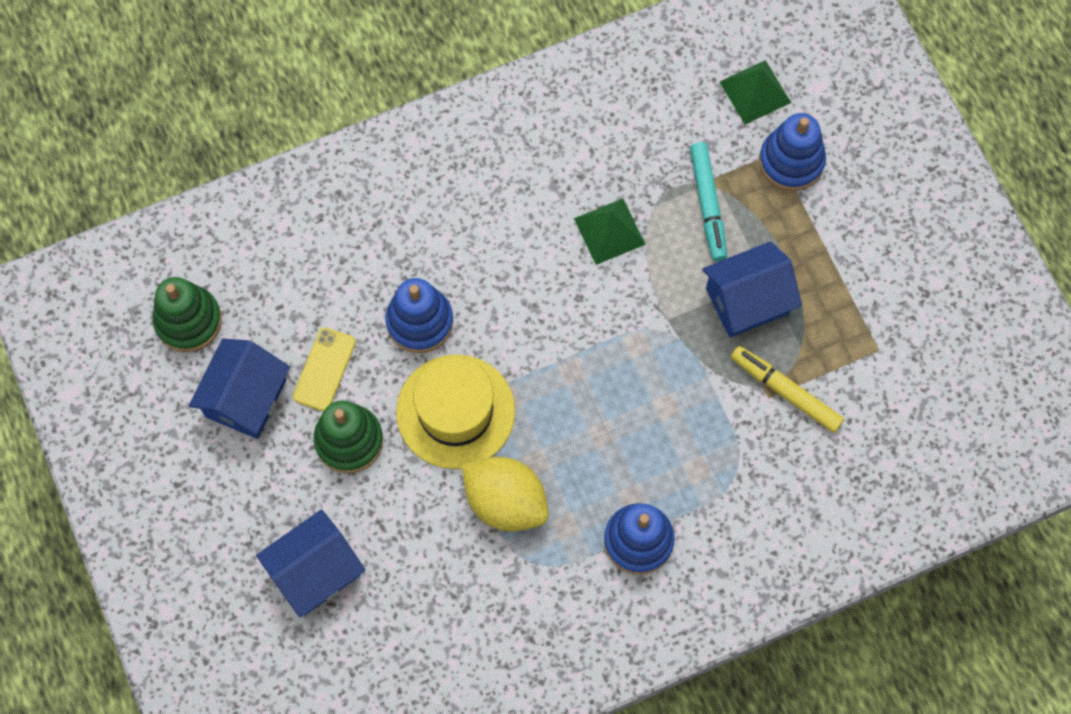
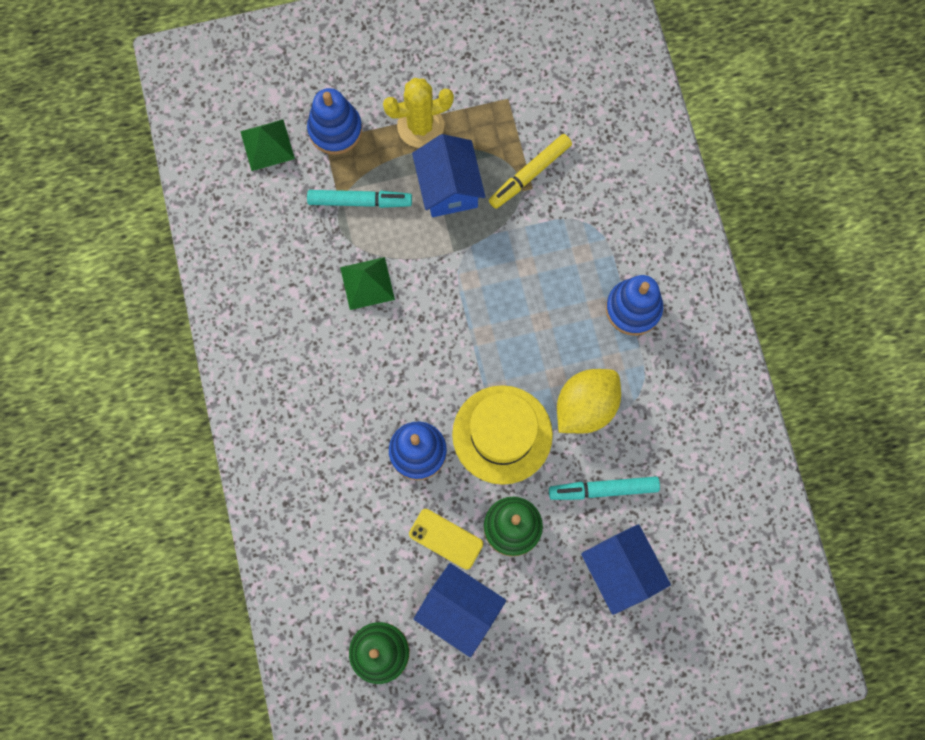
camera: 80 degrees left, 5 degrees up
(408, 537) = (603, 490): none -> turquoise marker
(818, 255) = (420, 126): none -> yellow cactus

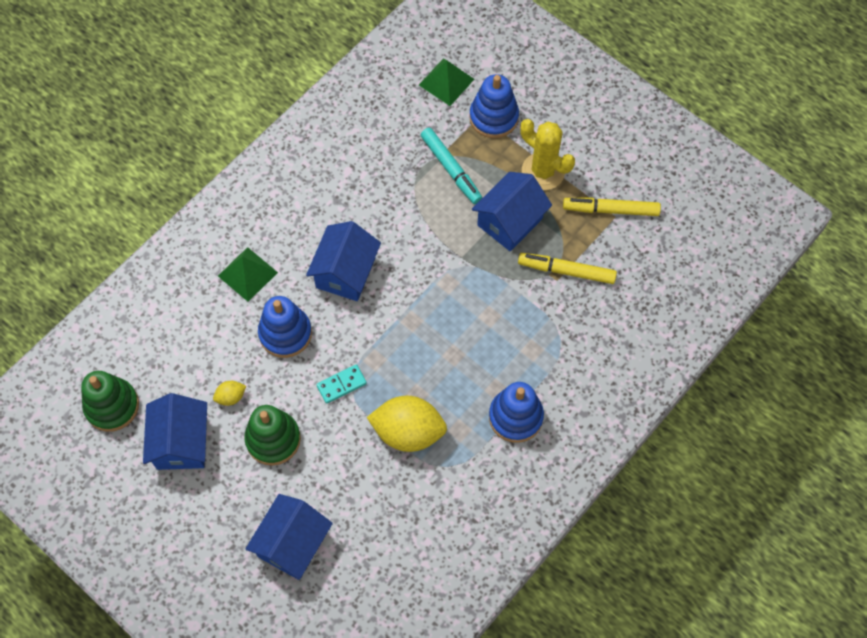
camera: 55 degrees right, 10 degrees down
(367, 283) = (391, 215): green pyramid -> green pyramid (247, 274)
(396, 360) = (345, 272): none -> blue house
(446, 539) = (231, 397): yellow phone -> yellow lemon
(499, 98) = (611, 210): none -> yellow marker
(502, 434) = (341, 385): yellow hat -> turquoise domino
(603, 490) = (350, 488): turquoise marker -> none

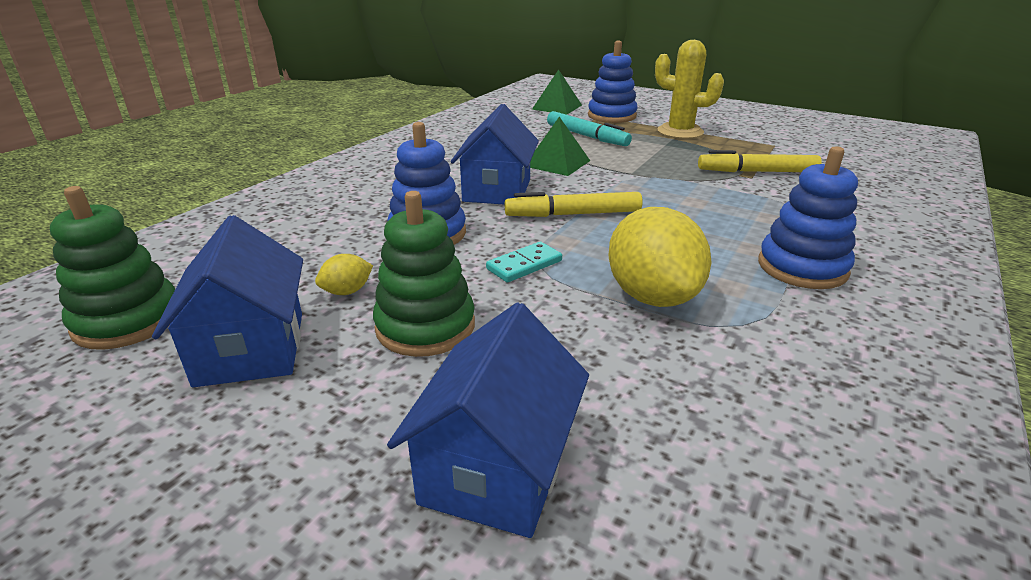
camera: 10 degrees left, 35 degrees down
(247, 274) = (369, 200): green pyramid -> green pyramid (557, 163)
(408, 432) = (652, 296): yellow lemon -> yellow lemon turned 75 degrees clockwise
(510, 221) = (669, 153): blue house -> none
(611, 210) = (767, 142): yellow marker -> yellow marker (573, 214)

